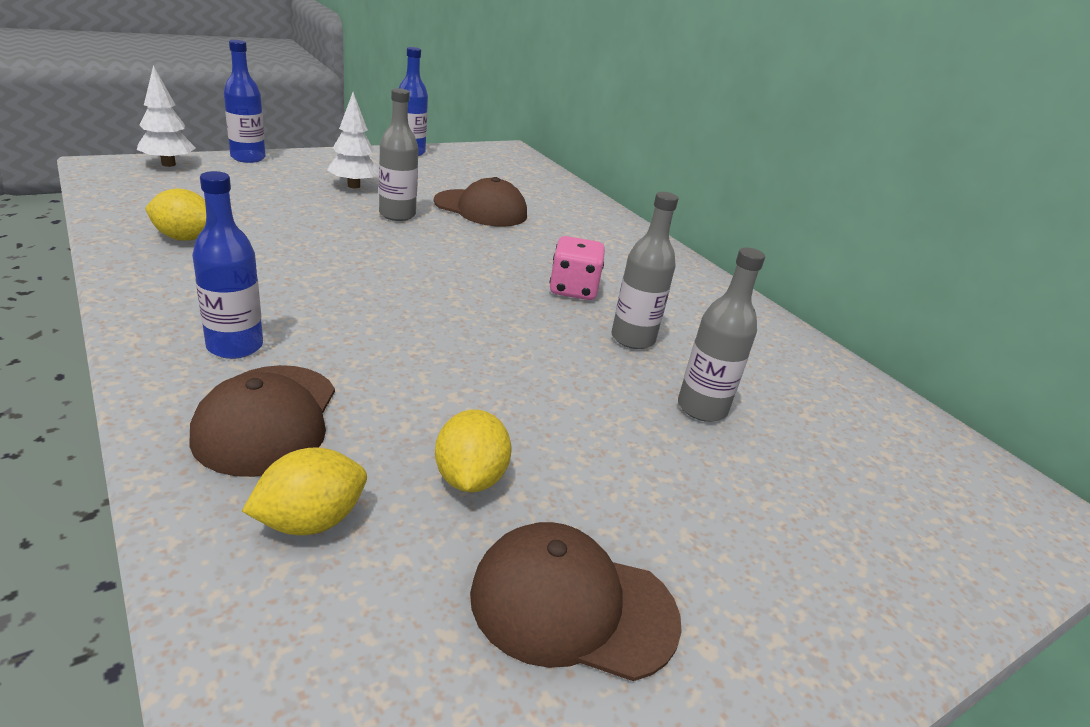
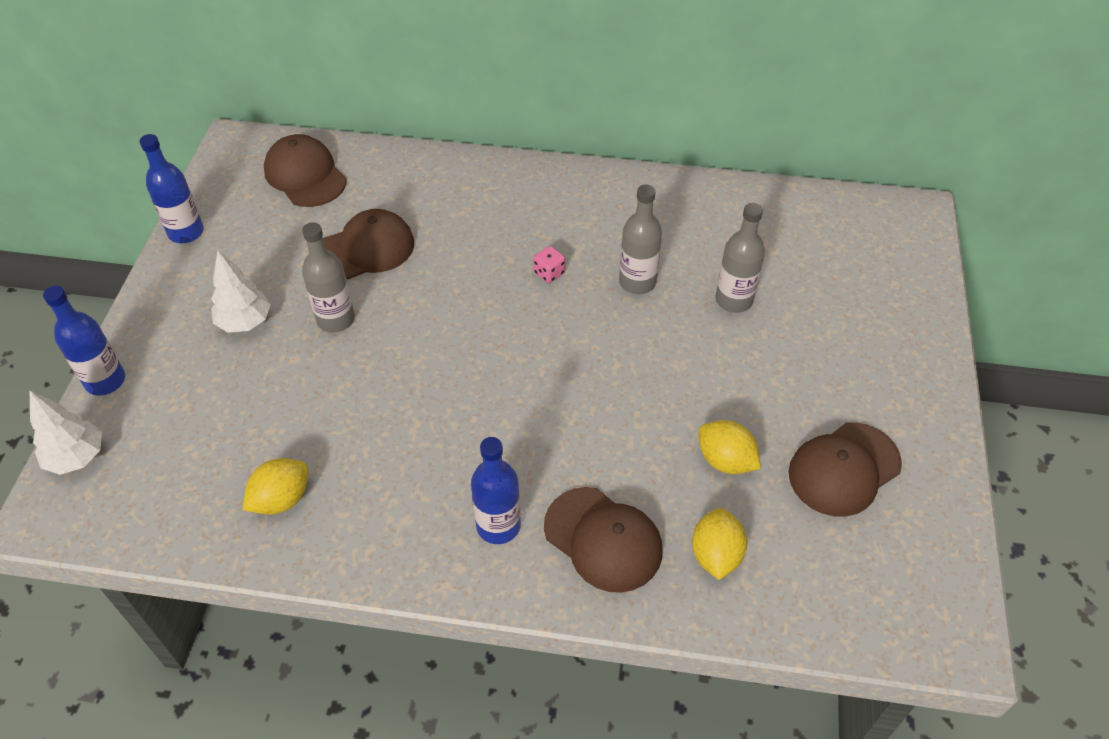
camera: 45 degrees left, 20 degrees up
(517, 174) = (305, 175): none -> brown cap
(573, 289) = (549, 273): pink dice -> pink dice, size x0.58

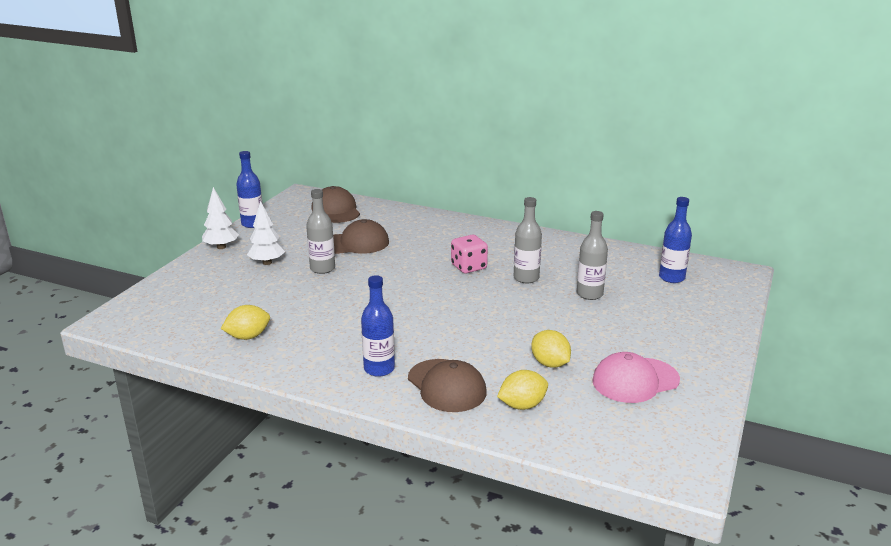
camera: 15 degrees right, 25 degrees down
(77, 457) = (138, 302): white tree -> white tree (221, 247)
(105, 381) = (172, 275): blue bottle -> blue bottle (671, 278)
(549, 273) = (468, 267): pink dice -> pink dice, size x1.73
(715, 555) = (522, 405): yellow lemon -> yellow lemon turned 45 degrees clockwise
(844, 469) = (635, 380): brown cap -> pink cap

